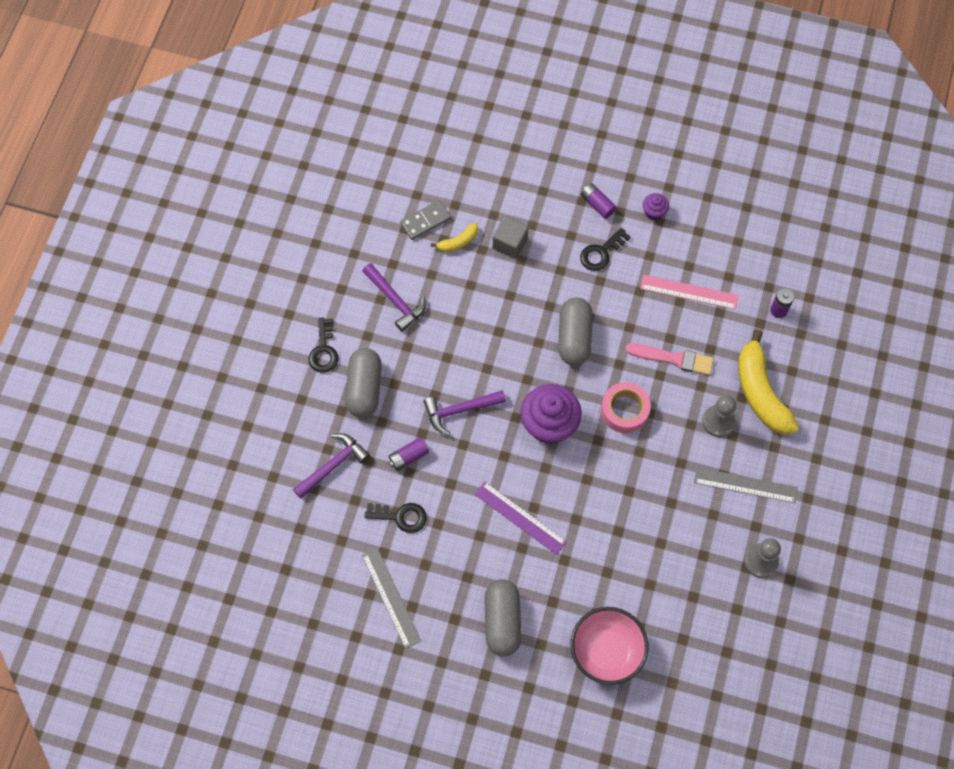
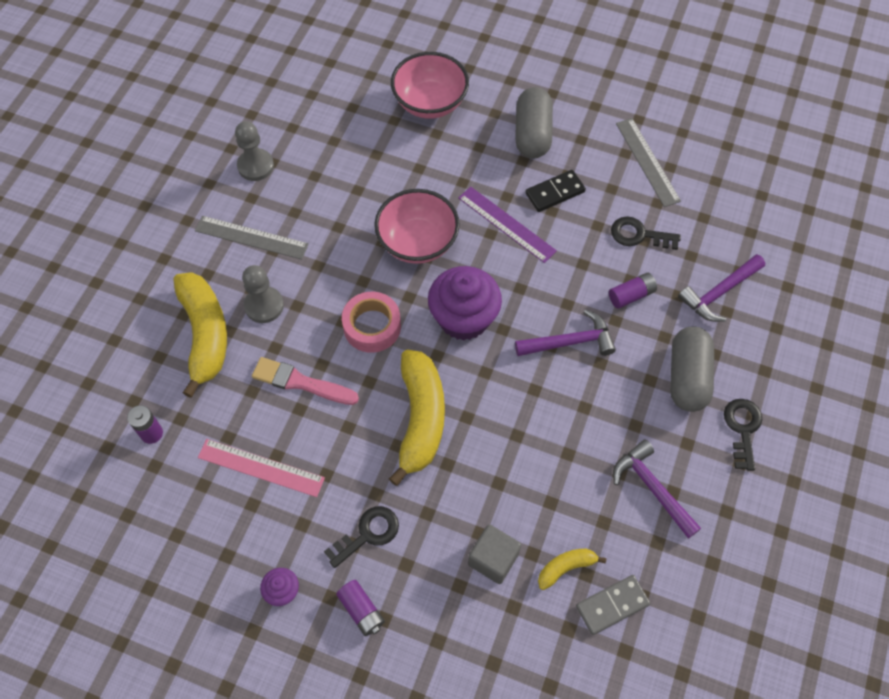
camera: 175 degrees left, 5 degrees down
(478, 555) = (555, 192): none -> black domino
(574, 337) = (420, 419): grey capsule -> yellow banana
(597, 492) = (417, 242): none -> pink bowl

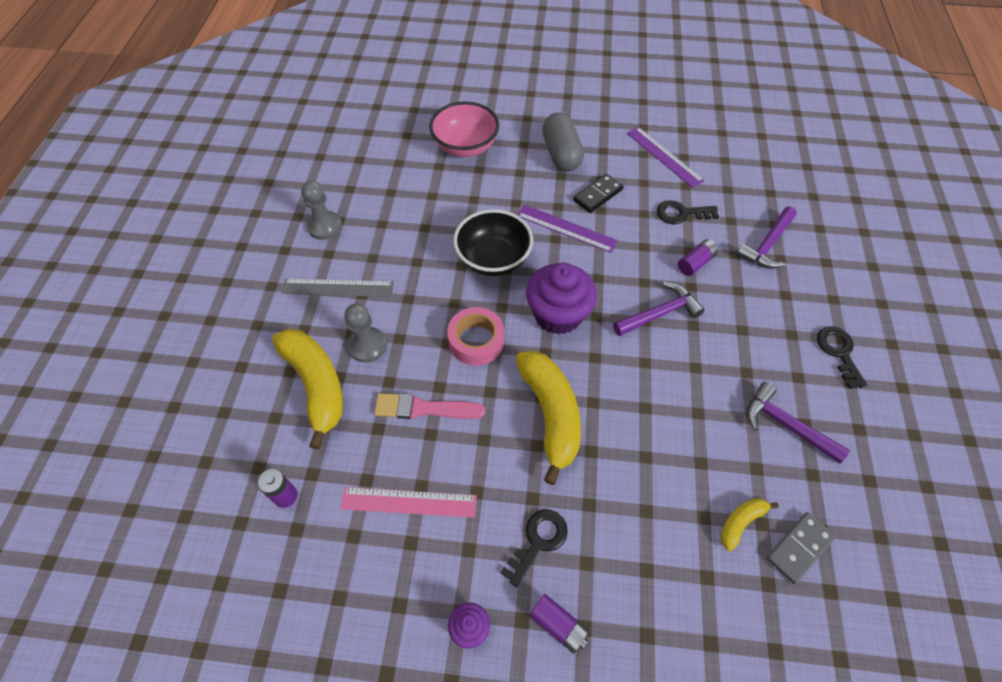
camera: 15 degrees left, 5 degrees down
(417, 242) = (493, 259): pink bowl -> black bowl
(493, 559) = (669, 533): grey cube -> none
(647, 161) = (664, 156): grey ruler -> purple ruler
(687, 377) = (772, 319): grey capsule -> none

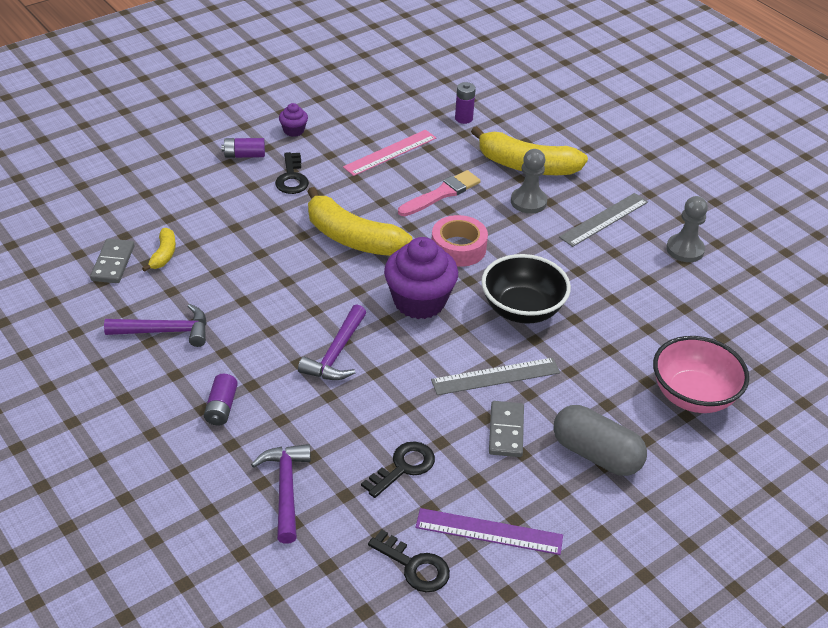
camera: 135 degrees right, 15 degrees down
(566, 228) = (495, 376): purple ruler -> grey ruler
(597, 195) = (506, 431): black domino -> grey domino
(695, 263) = (343, 421): purple battery -> purple battery (221, 407)
(839, 352) = (148, 417): black key -> black key (414, 566)

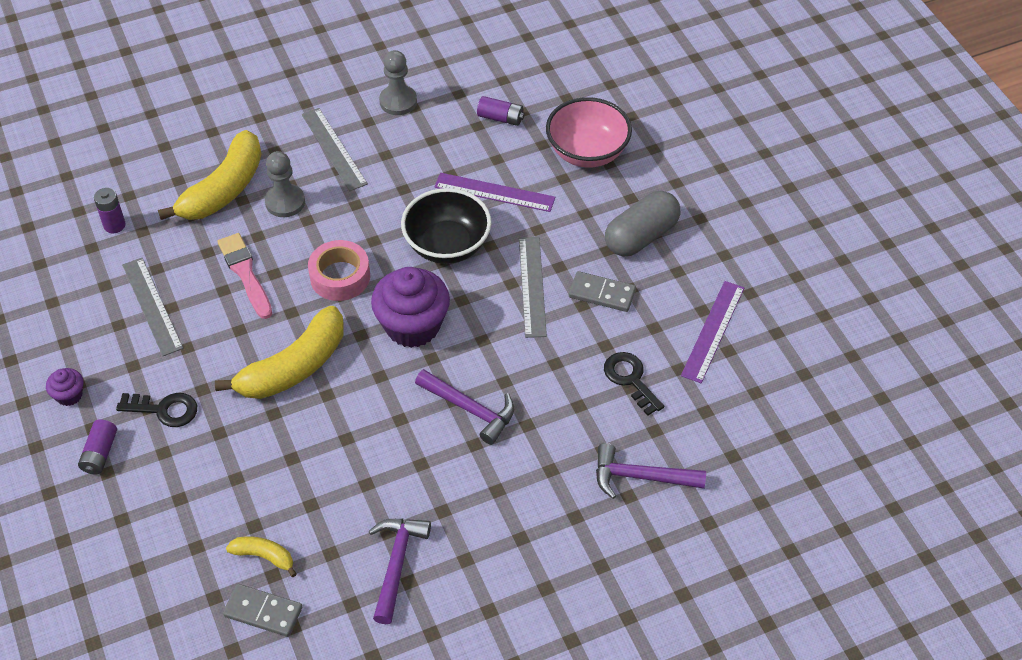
camera: 75 degrees left, 10 degrees up
(221, 407) = (523, 520): purple battery -> purple battery (500, 118)
(390, 152) = (152, 306): pink ruler -> grey ruler
(414, 566) = (742, 391): black key -> none
(603, 332) = (494, 192): none -> purple ruler

